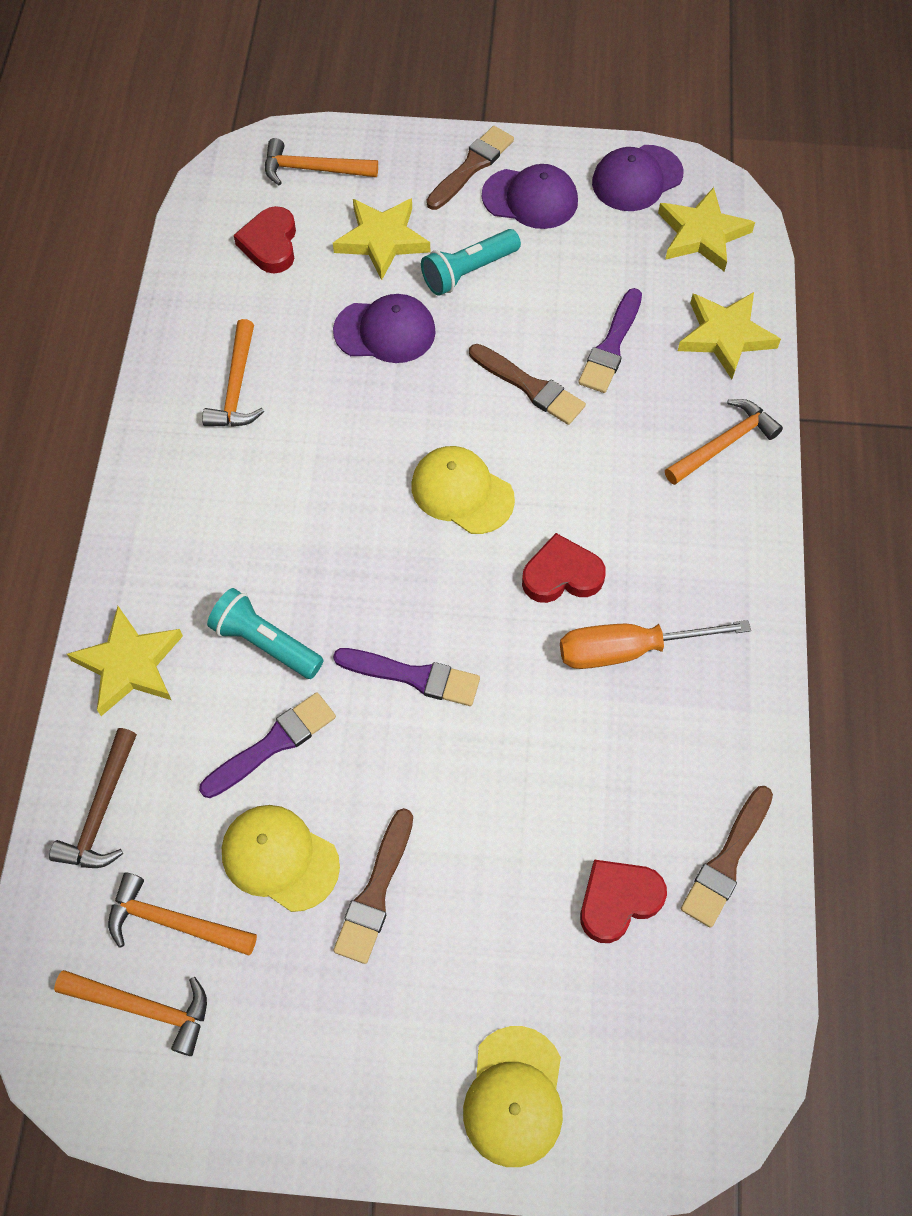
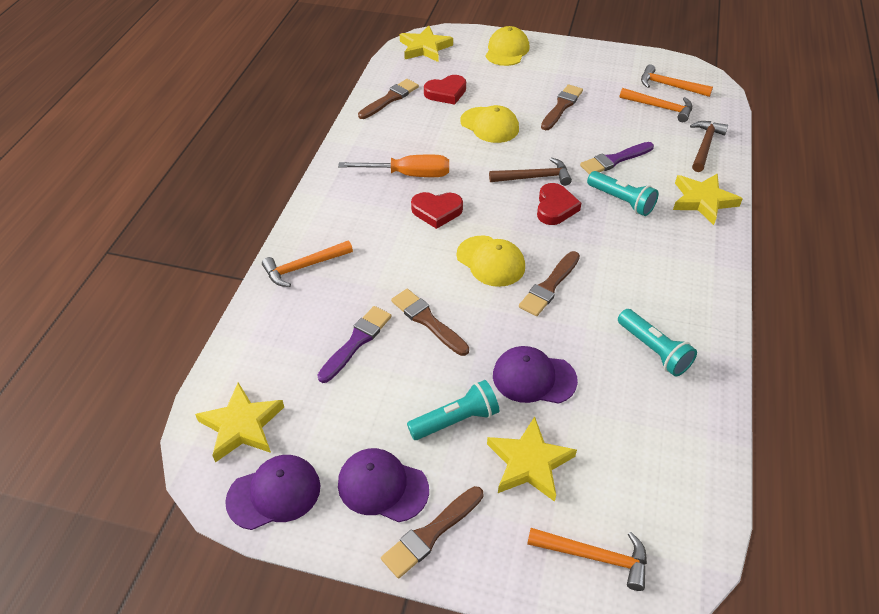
camera: 170 degrees left, 15 degrees down
(236, 387) = (654, 350): orange hammer -> turquoise flashlight
(270, 244) = (634, 474): red heart -> red heart (555, 207)
(280, 858) = (609, 121): yellow cap -> yellow cap (489, 125)
(374, 462) = (549, 286): none -> brown brush
(413, 676) = (534, 177): purple brush -> brown hammer
(725, 336) = (266, 337): yellow star -> yellow star (425, 48)

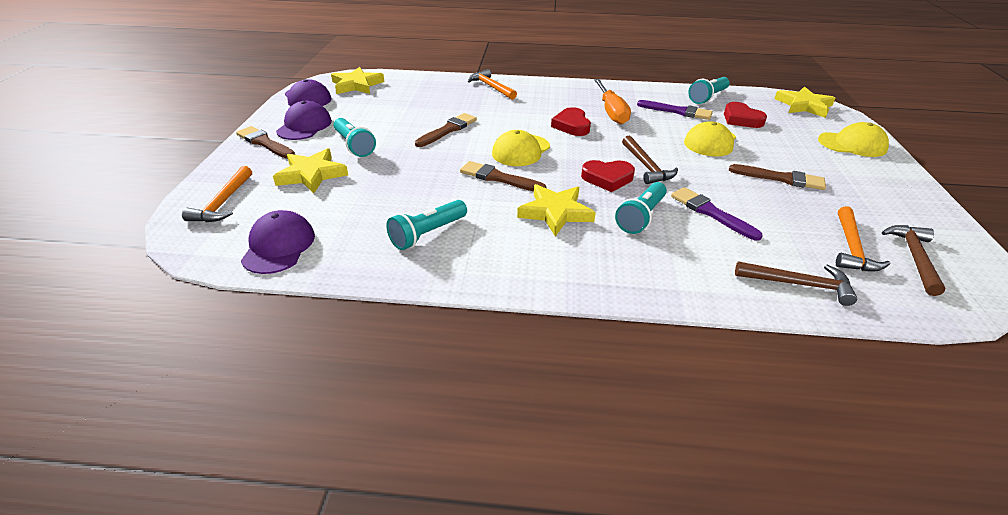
camera: 80 degrees right, 10 degrees down
(356, 342) = (424, 108): purple brush -> purple brush (677, 111)
(390, 99) = (707, 97): brown brush -> turquoise flashlight
(534, 378) = (393, 174): purple cap -> purple cap (279, 246)
(669, 86) = (914, 258): orange hammer -> brown hammer
(702, 201) = (678, 277): yellow star -> yellow star (555, 212)

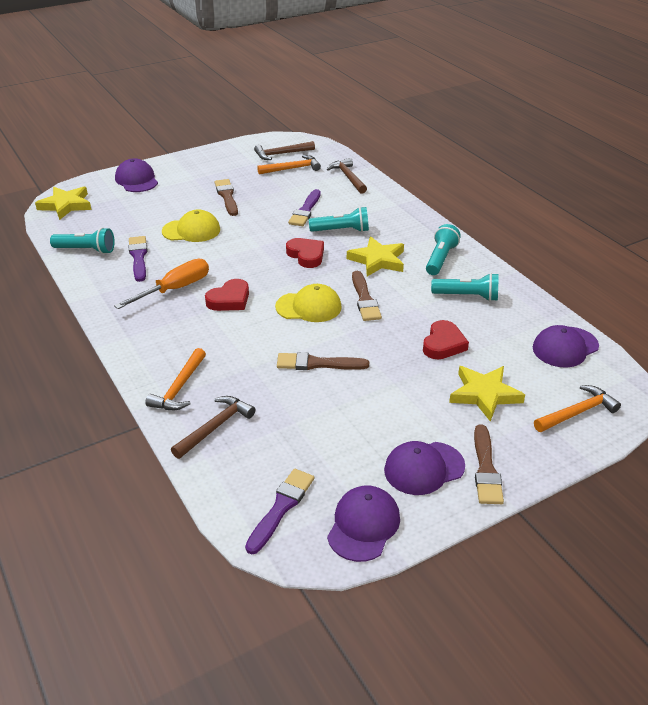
camera: 125 degrees left, 0 degrees up
(354, 145) = (414, 403): turquoise flashlight -> turquoise flashlight (440, 259)
(357, 85) = (281, 508): yellow star -> purple brush
(646, 166) = (268, 245): brown hammer -> brown hammer (215, 427)
(741, 119) = (128, 226): red heart -> red heart (443, 344)
(852, 144) = (136, 180): yellow cap -> purple cap

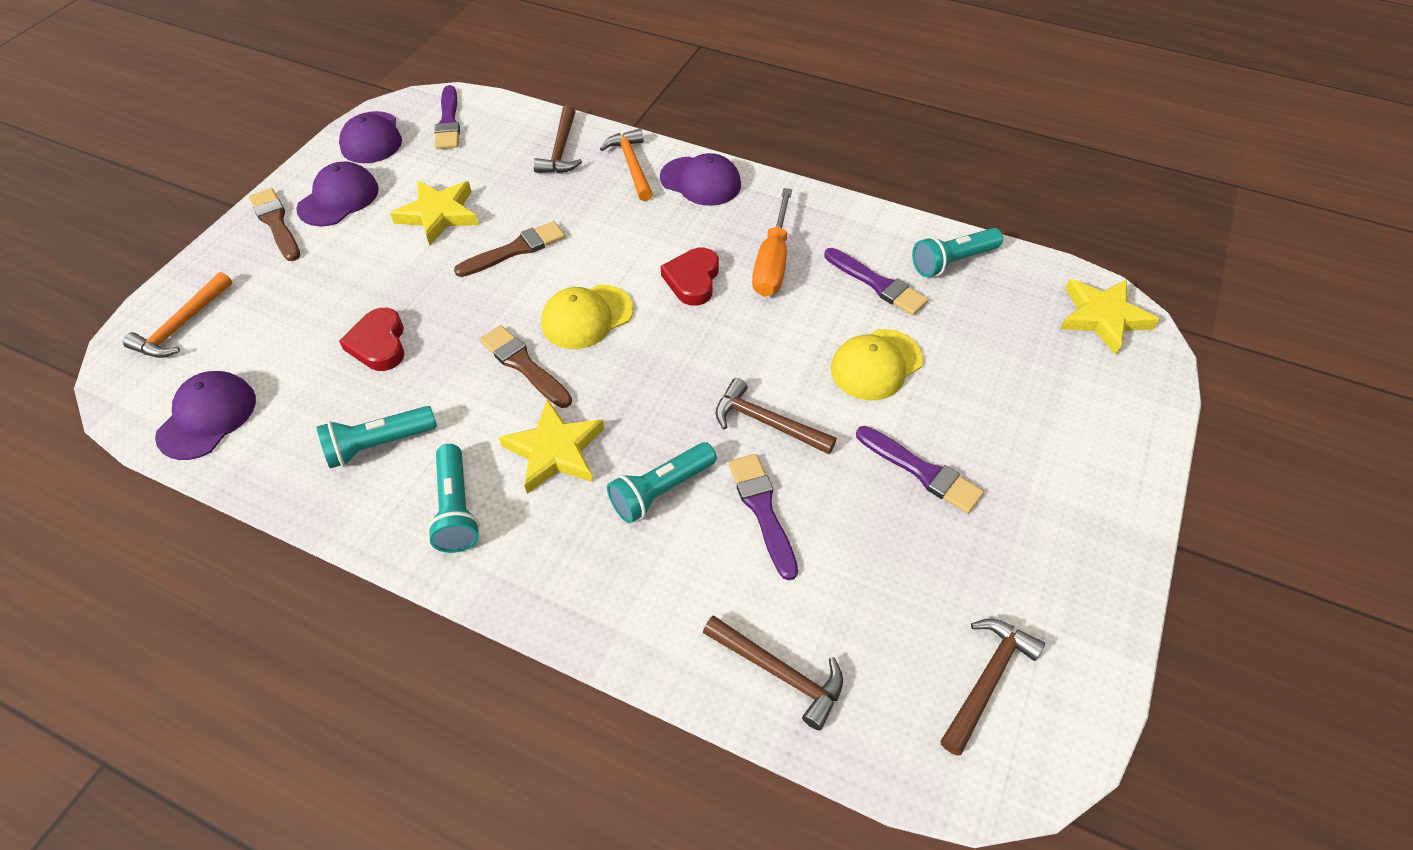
camera: 145 degrees right, 15 degrees up
(136, 180) = (1105, 428): purple cap -> purple cap (700, 181)
(227, 196) = (922, 471): brown brush -> purple brush
(269, 232) = (766, 422): none -> brown hammer
(292, 169) = (910, 634): orange hammer -> none
(306, 255) = (667, 404): red heart -> none
(484, 394) = (302, 299): yellow star -> yellow star (439, 215)

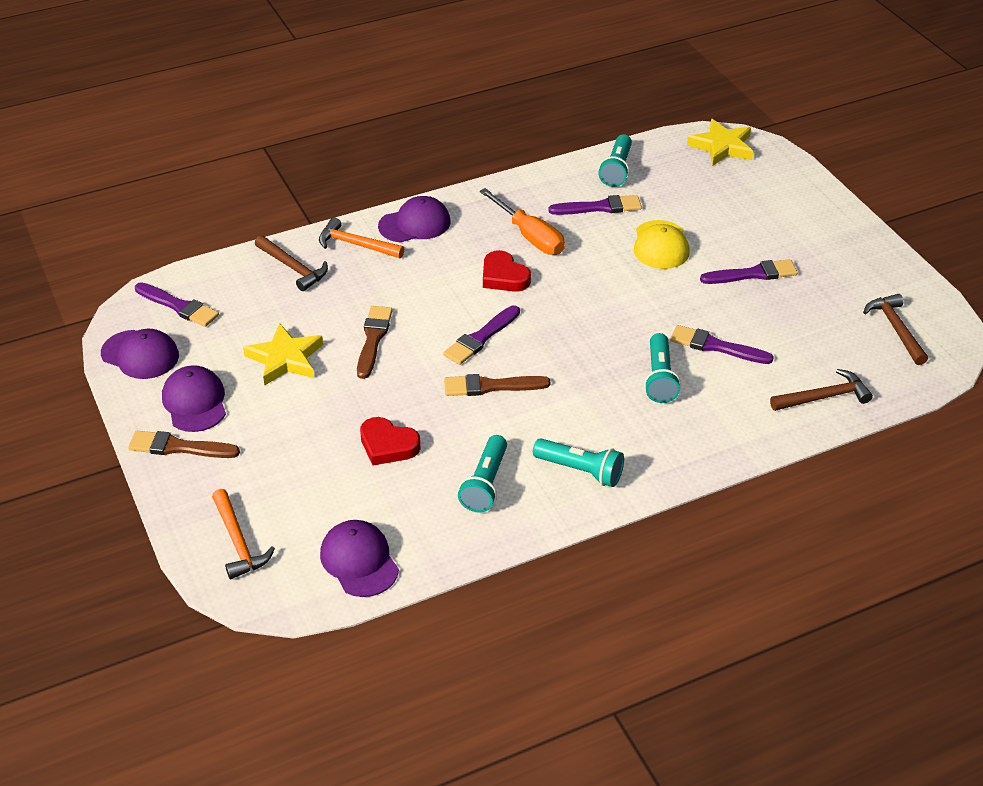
camera: 50 degrees left, 10 degrees down
(555, 451) = (580, 406): yellow star -> none
(587, 317) = (481, 338): yellow cap -> purple brush
(766, 422) = (655, 310): brown hammer -> none

